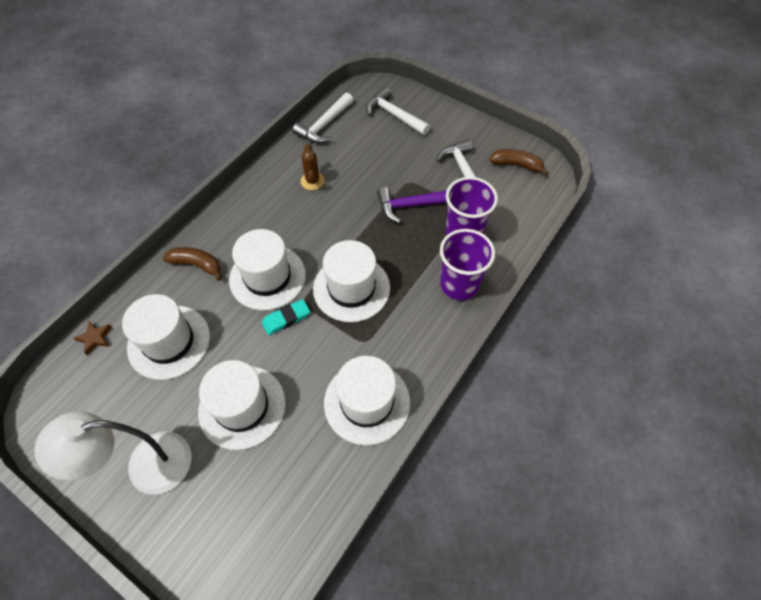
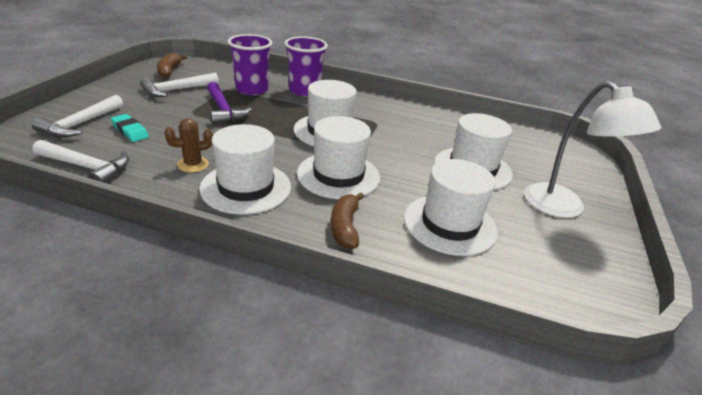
camera: 110 degrees left, 25 degrees down
(95, 338) = (490, 287): brown star -> none
(286, 318) = (378, 158): turquoise eraser -> turquoise eraser (130, 131)
(367, 402) = (423, 118): white hat -> white hat (246, 187)

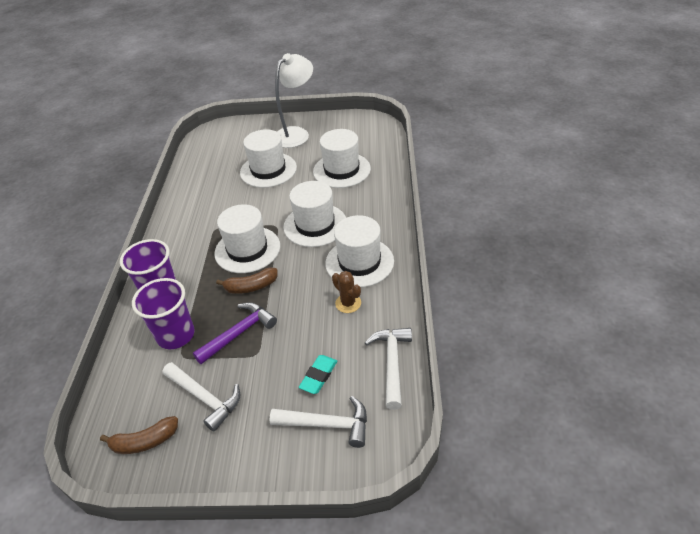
camera: 100 degrees left, 10 degrees up
(345, 227) = (372, 206): brown banana -> brown banana (251, 286)

